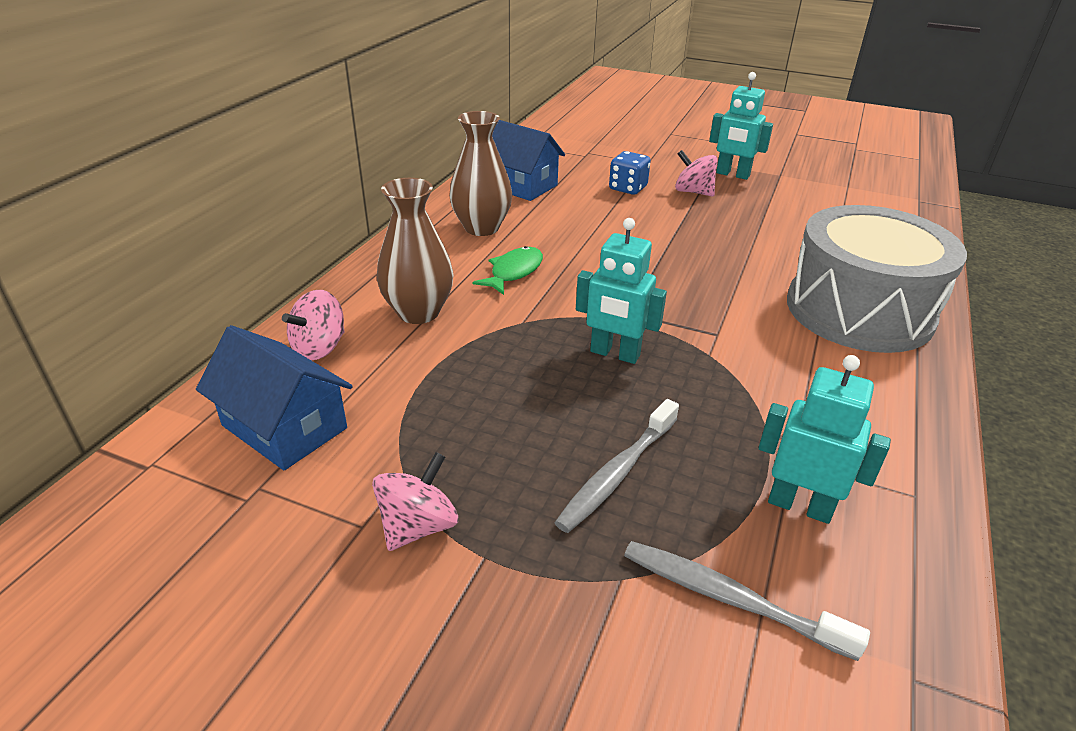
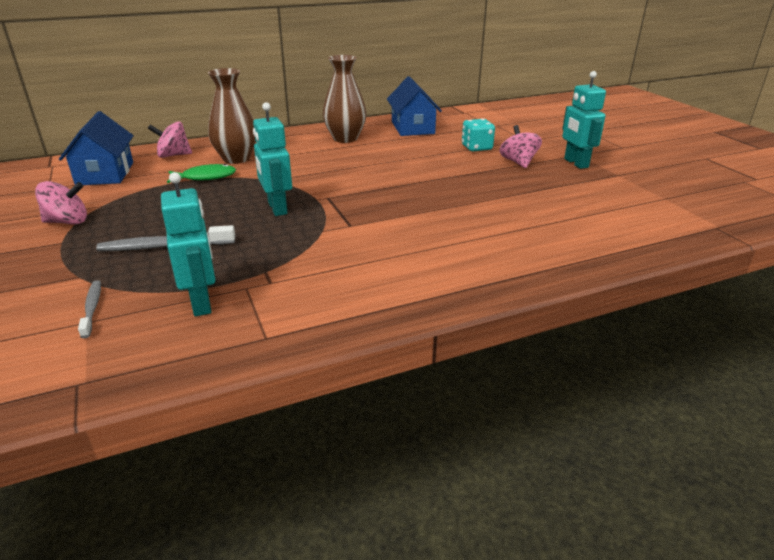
camera: 45 degrees right, 5 degrees down
(514, 272) = (315, 160): green fish -> green fish (205, 177)
(628, 188) = (476, 148): blue dice -> turquoise dice
(730, 598) = (92, 308): grey toothbrush -> grey toothbrush, size x0.61
(859, 310) = (473, 255): grey drum -> none

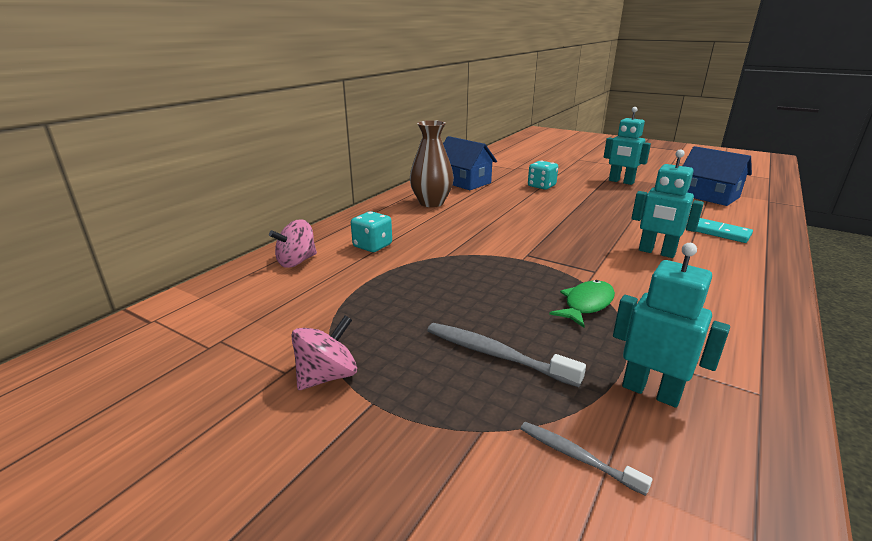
camera: 35 degrees left, 5 degrees down
(105, 173) = (254, 305): blue house -> blue house (708, 196)
(164, 246) = (496, 355): grey toothbrush -> grey toothbrush turned 75 degrees clockwise
(205, 177) = (381, 272): green fish -> green fish (586, 304)
(236, 159) = (372, 246): brown vase -> turquoise dice
(277, 208) = (511, 278): turquoise robot -> turquoise robot (656, 252)
(518, 162) = (589, 190): pink spinning top -> none
(554, 235) = (719, 232): none -> turquoise domino

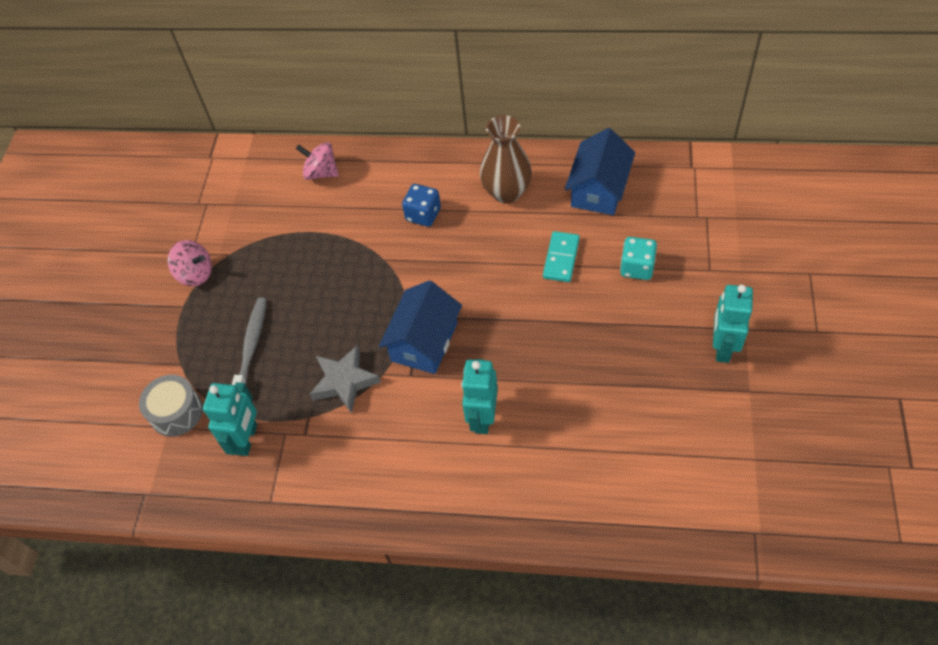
camera: 70 degrees right, 30 degrees up
(372, 246) = (375, 202): turquoise dice -> none
(415, 231) = (423, 215): none -> blue dice
(577, 457) = (176, 412): grey toothbrush -> grey drum
(586, 304) = (344, 381): green fish -> grey star
(708, 196) = (726, 457): blue house -> blue house (424, 342)
(719, 232) = (578, 473): turquoise domino -> turquoise domino (561, 258)

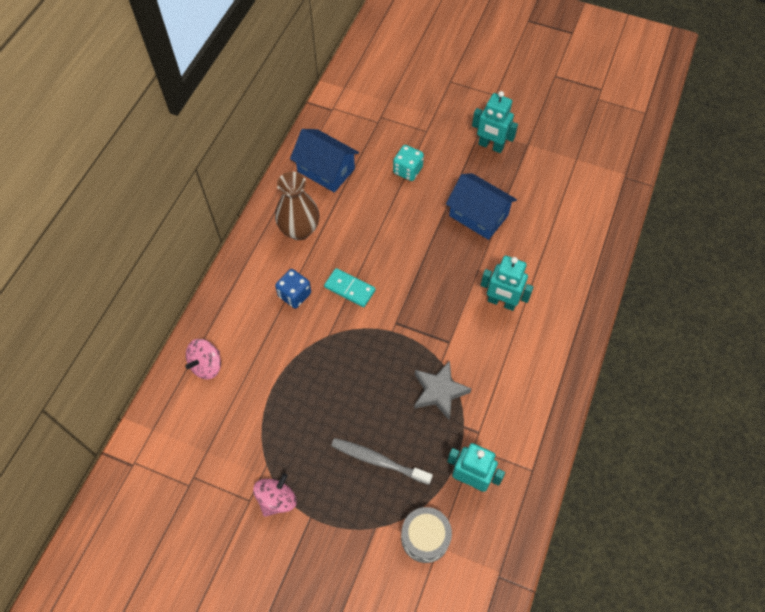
camera: 80 degrees left, 5 degrees up
(424, 342) = (422, 325): blue house -> blue house (478, 215)
(561, 258) = (380, 213): turquoise domino -> turquoise domino (349, 289)

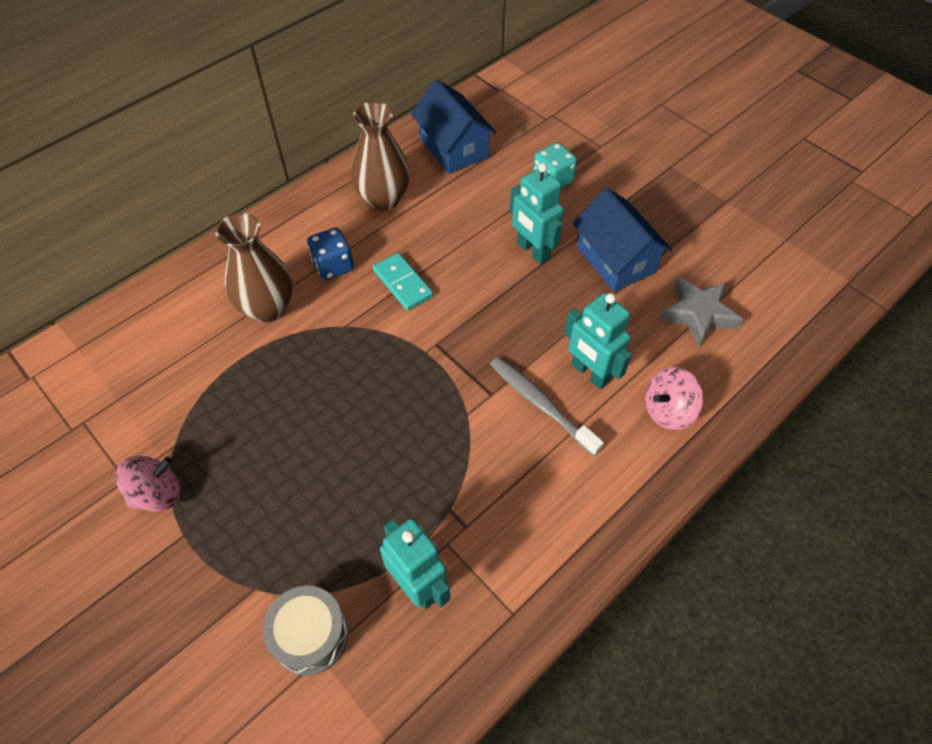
camera: 25 degrees right, 5 degrees down
(206, 365) = (184, 303): pink spinning top -> pink spinning top (667, 410)
(268, 344) = (267, 308): none -> brown vase
(378, 461) = (311, 503): grey toothbrush -> grey toothbrush (540, 404)
(439, 391) = (443, 450): grey star -> grey star (698, 314)
(490, 146) = (675, 187): turquoise robot -> turquoise robot (532, 251)

